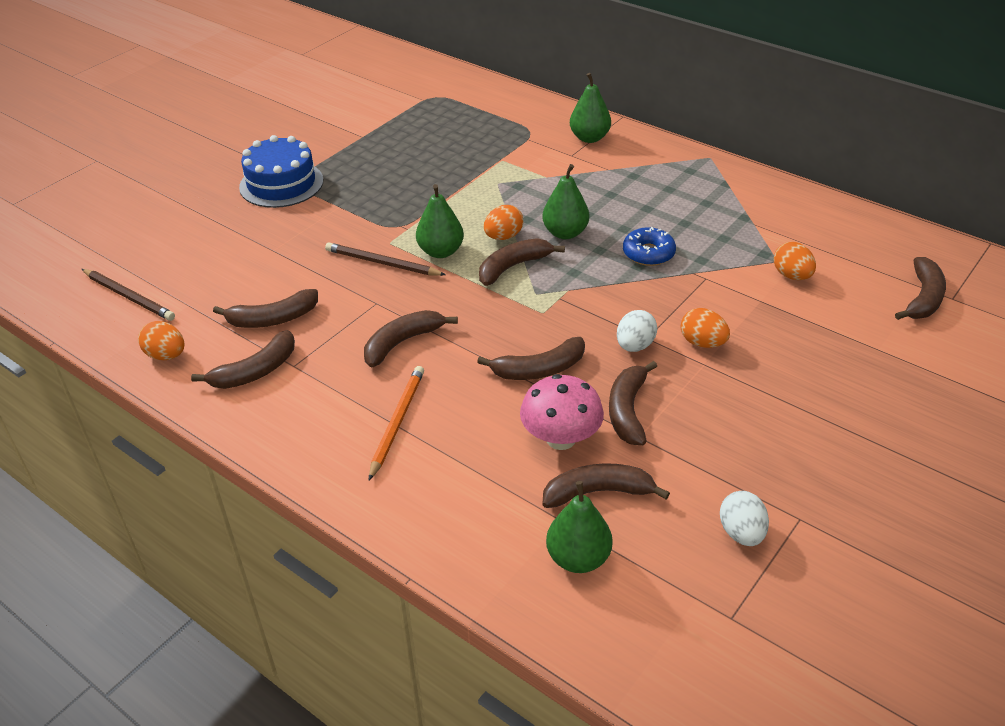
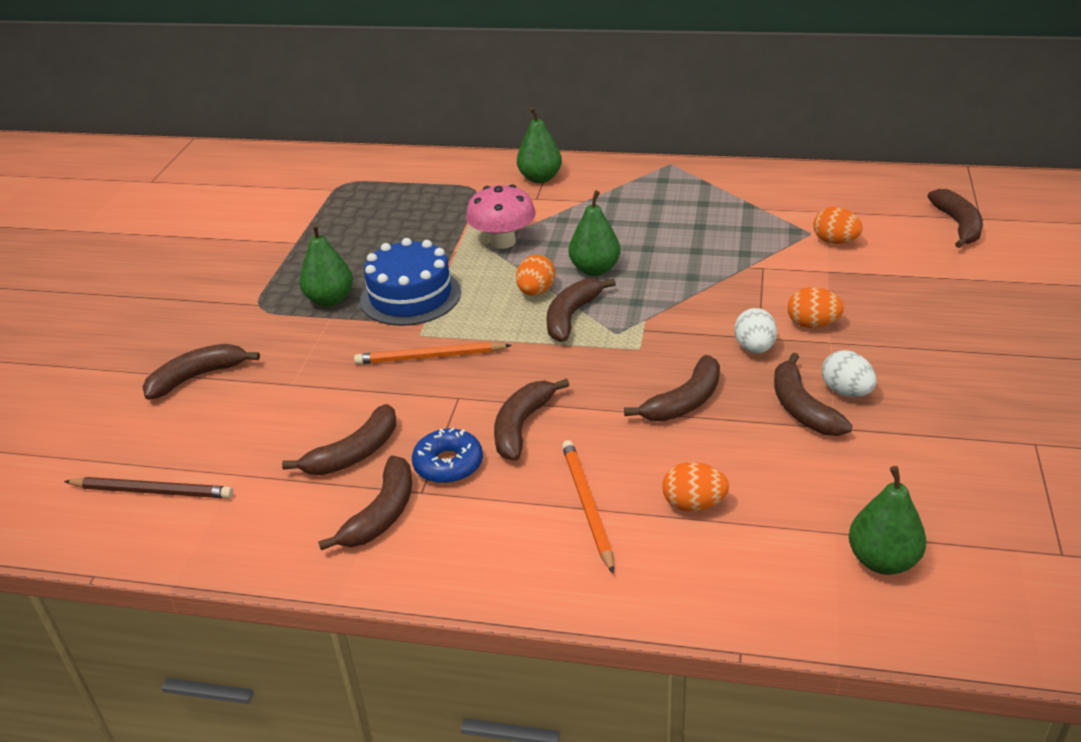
camera: 25 degrees left, 5 degrees down
(166, 355) = (257, 537): orange egg -> orange egg (693, 504)
(281, 184) = (242, 315): blue cake -> blue cake (410, 296)
(382, 263) = (430, 357): brown pencil -> orange pencil
(440, 251) = (483, 326): green pear -> green pear (330, 300)
(561, 438) = (764, 457): pink mushroom -> pink mushroom (503, 242)
(598, 492) = (844, 492): brown banana -> brown banana (197, 377)
(648, 253) = (691, 263): blue donut -> blue donut (448, 464)
(741, 533) = (1000, 476): white egg -> white egg (846, 392)

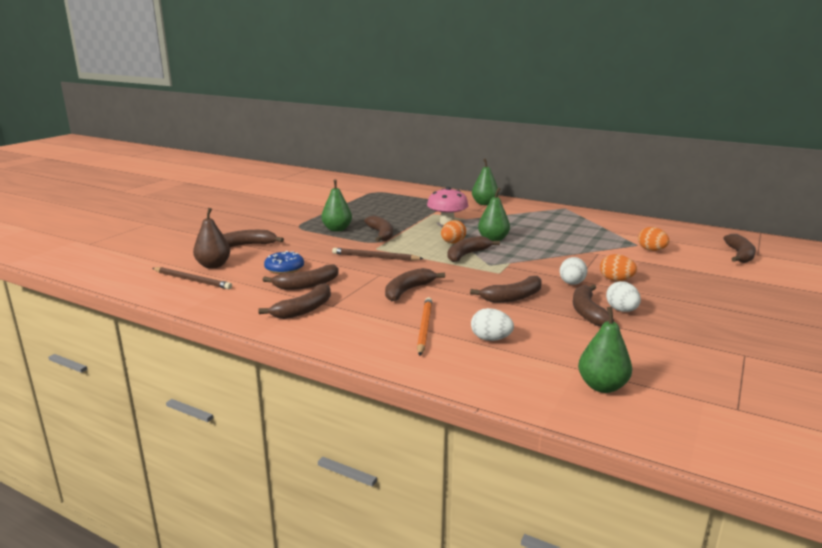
camera: 15 degrees right, 15 degrees down
(167, 444) = (213, 265): none -> brown pear
(410, 296) = (381, 234): blue cake -> brown banana
(430, 357) = (375, 257): orange pencil -> brown pencil
(448, 464) = (355, 298): blue donut -> blue donut (284, 268)
(693, 504) = (490, 339): orange egg -> white egg

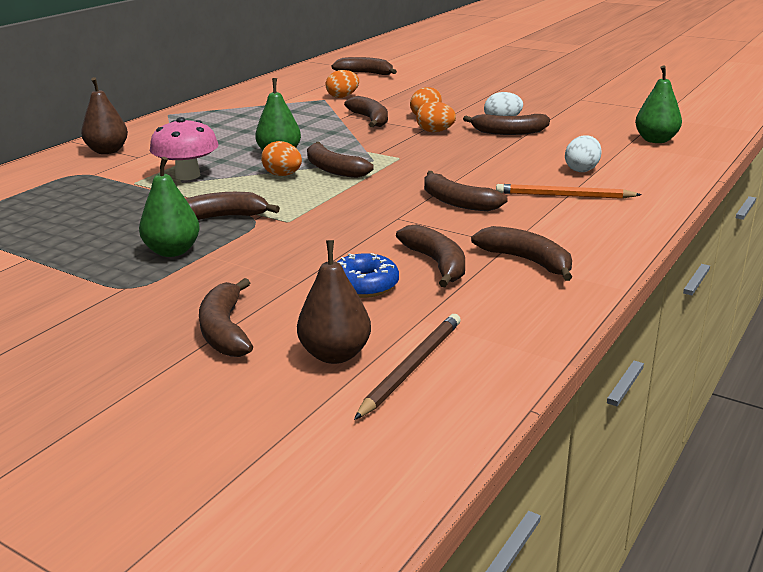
camera: 85 degrees left, 5 degrees up
(375, 257) = (327, 221): brown pencil -> none
(484, 203) = (107, 151): green pear -> brown pear
(513, 297) = (474, 156): brown banana -> brown banana (370, 119)
(571, 283) = (435, 131): white egg -> orange egg

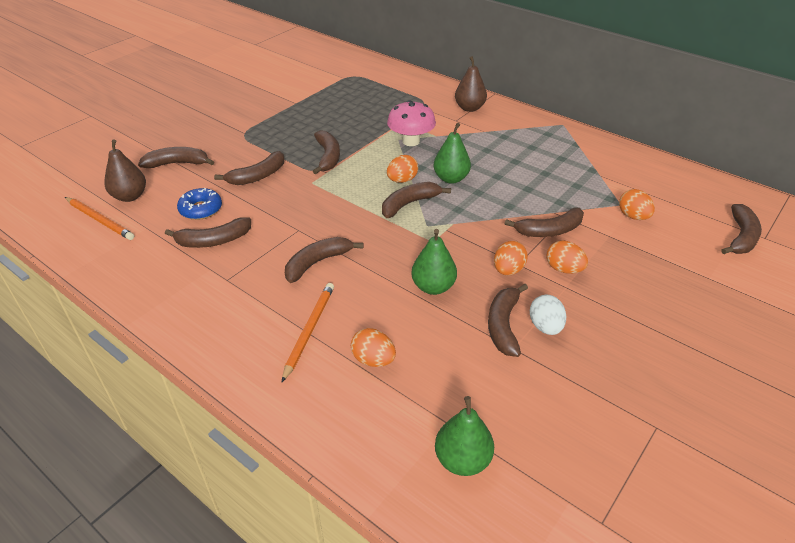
camera: 95 degrees right, 15 degrees up
(172, 251) = (283, 143): green pear -> green pear (433, 287)
(411, 367) = (100, 220): brown pencil -> orange pencil
(527, 261) = (195, 284): brown banana -> brown banana (257, 176)
(582, 169) = (373, 360): white egg -> orange egg

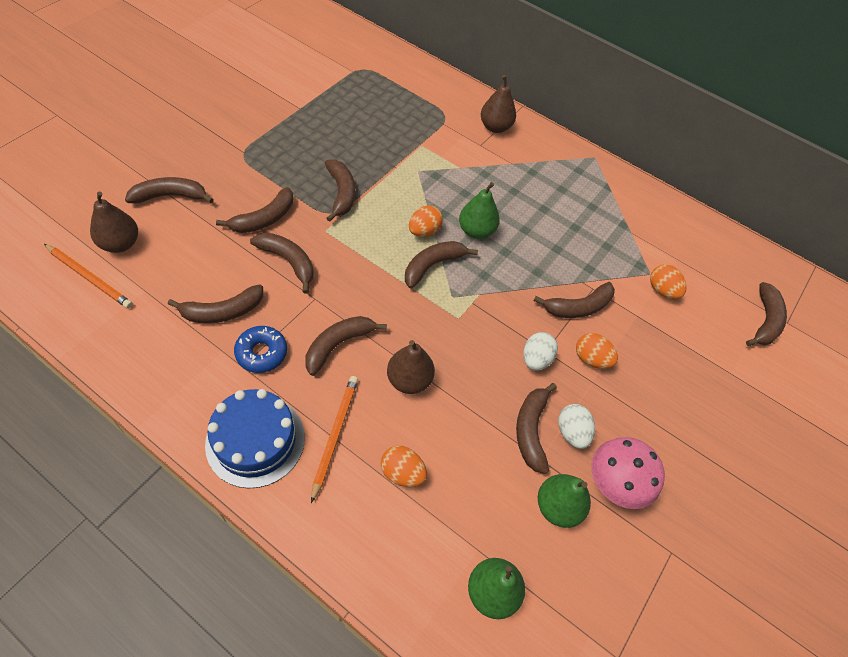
camera: 10 degrees left, 15 degrees up
(201, 209) = (204, 266): blue donut -> blue donut (261, 353)
(233, 335) = (255, 440): none -> blue cake
(276, 204) = (288, 261): none -> brown banana
(383, 288) = (409, 380): none -> brown pear
(411, 141) = (432, 174): pink mushroom -> pink mushroom (615, 483)
(433, 287) = (460, 380): green pear -> green pear (557, 507)
(508, 270) = (536, 359): orange egg -> white egg

